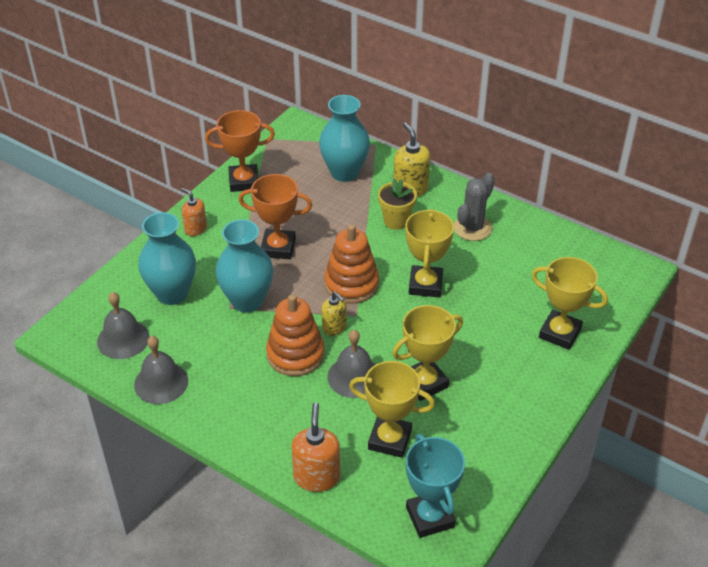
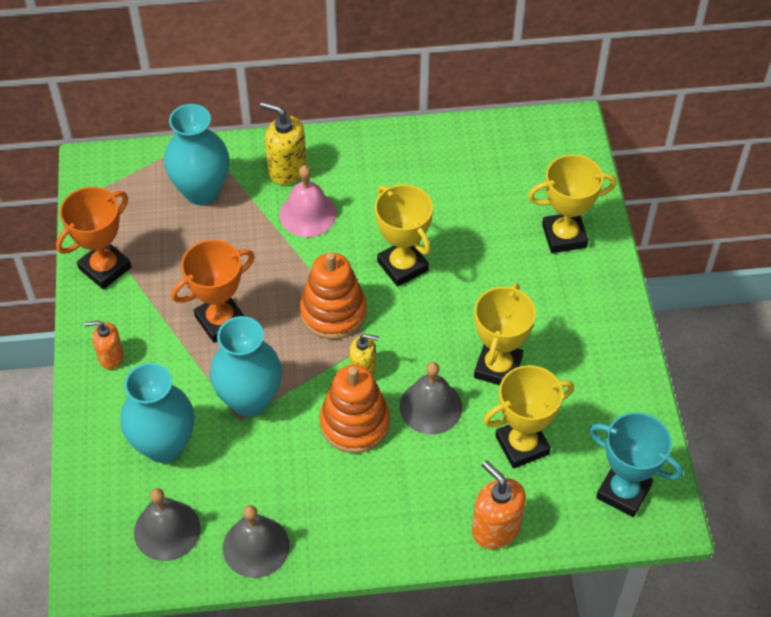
camera: 40 degrees left, 10 degrees up
(396, 221) = (308, 214): yellow flower pot -> pink bell
(472, 228) = (387, 175): grey cactus -> none

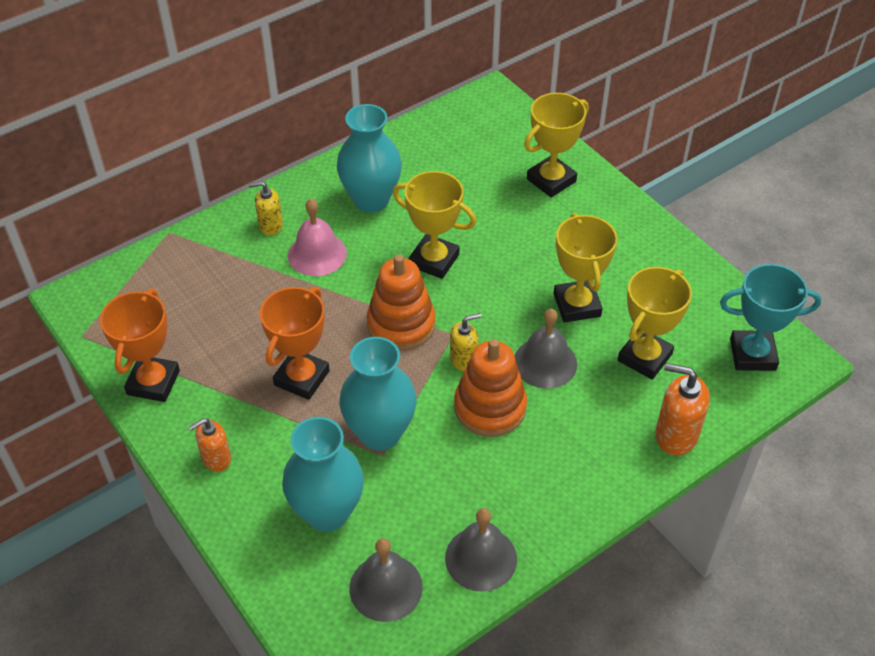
camera: 30 degrees left, 5 degrees down
(201, 191) = (202, 276): turquoise vase -> turquoise vase (371, 200)
(287, 169) = (270, 225): yellow soap dispenser -> yellow soap dispenser, size x0.65

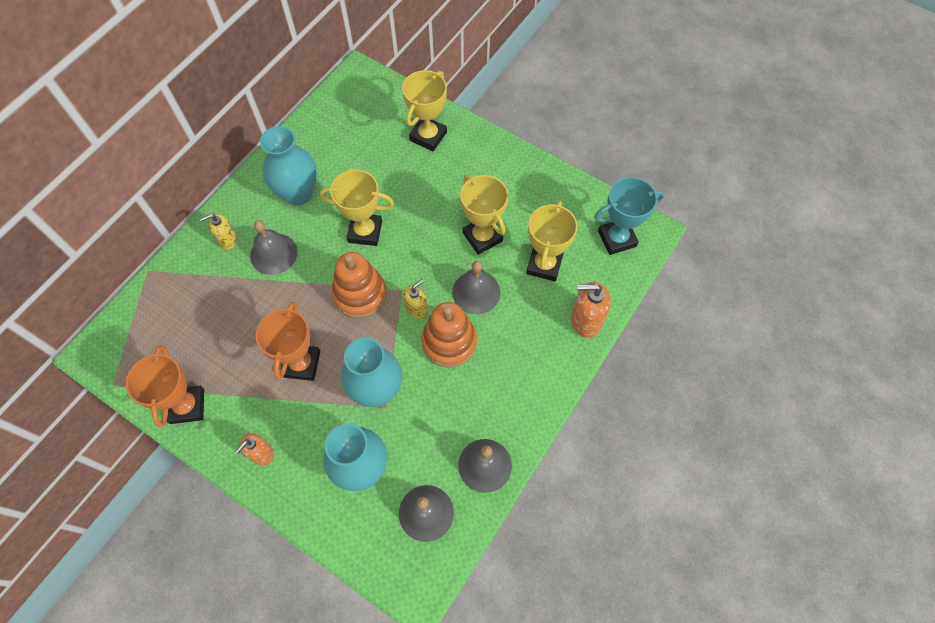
camera: 20 degrees left, 15 degrees up
(317, 254) = (273, 253): pink bell -> grey bell

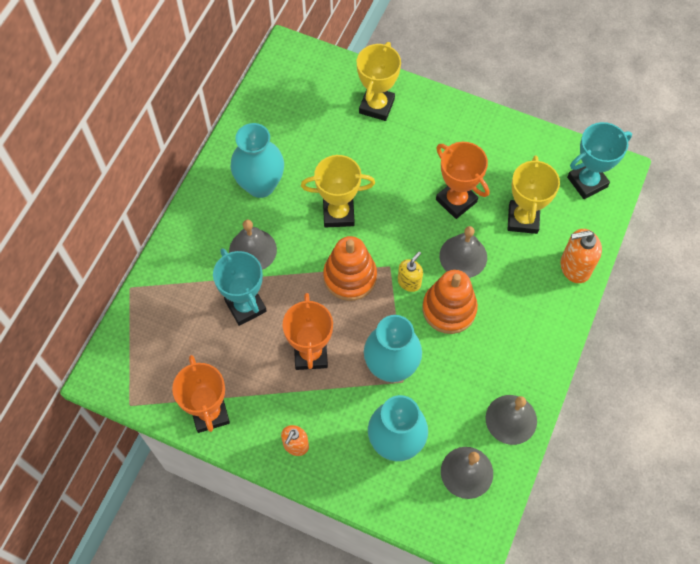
camera: 10 degrees left, 0 degrees up
(227, 240) = (202, 243): yellow soap dispenser -> none
(251, 306) = (245, 306): none -> turquoise trophy
(482, 237) = (456, 201): yellow trophy -> orange trophy

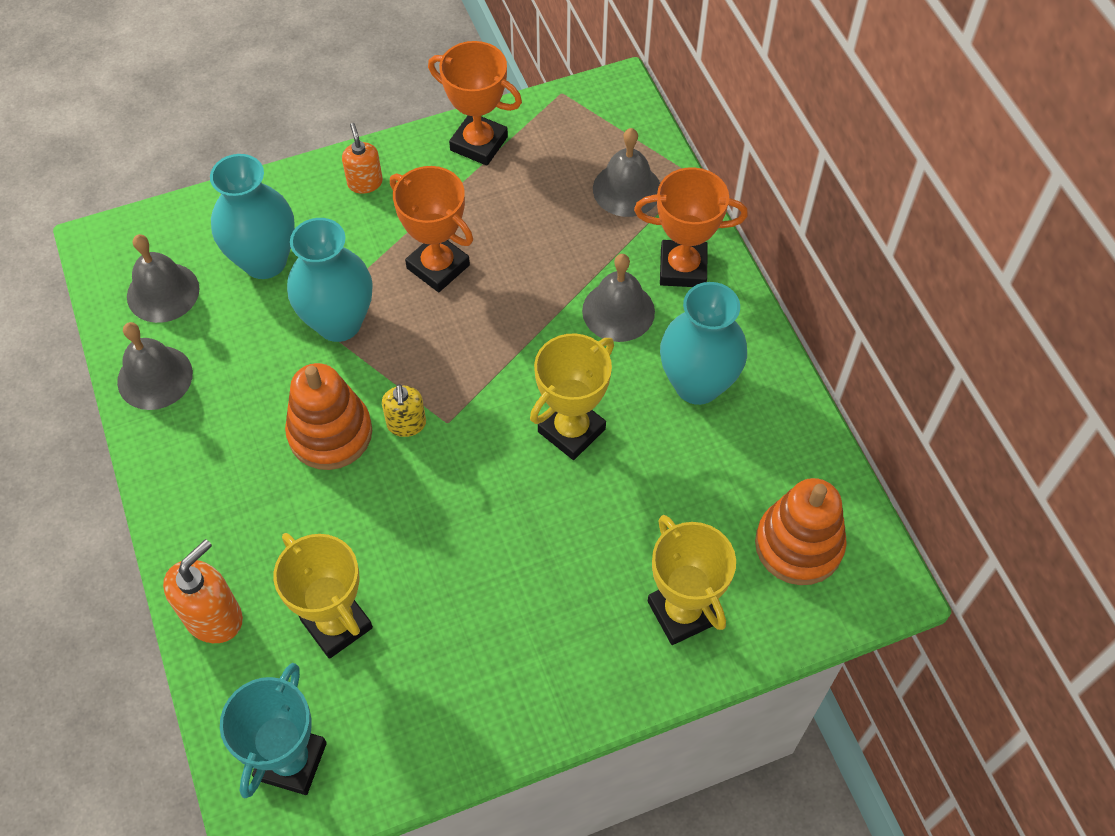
camera: 135 degrees right, 5 degrees down
(245, 306) = (557, 254): turquoise trophy -> none
(350, 276) = (480, 373): orange stacking toy -> orange stacking toy (798, 545)
(456, 201) = (446, 572): orange trophy -> orange trophy (683, 268)
(463, 256) = (370, 508): grey bell -> grey bell (627, 189)

